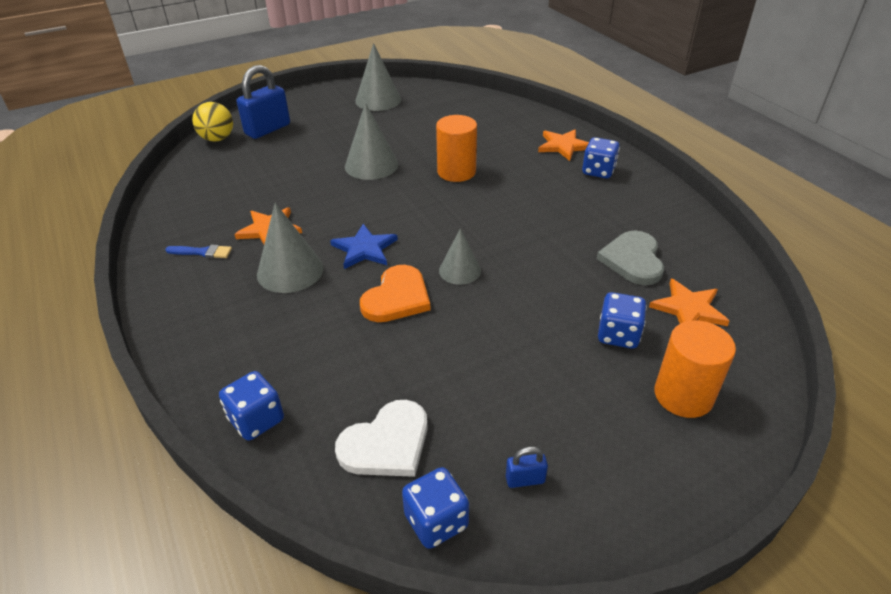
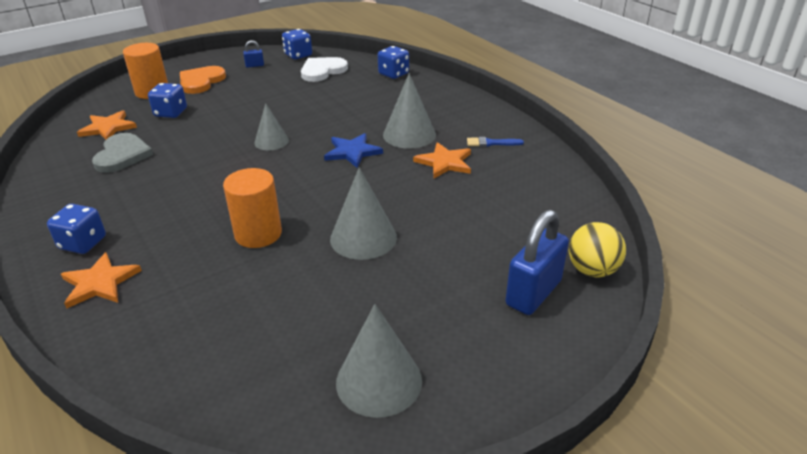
camera: 175 degrees right, 5 degrees down
(397, 297) = (321, 123): orange heart -> orange heart (201, 81)

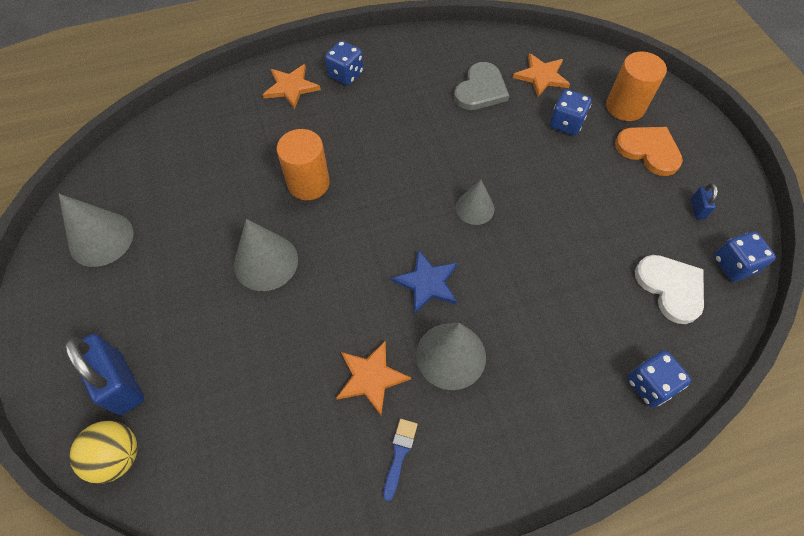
camera: 105 degrees right, 25 degrees up
(122, 155) = (481, 89): grey heart -> grey heart turned 75 degrees counterclockwise

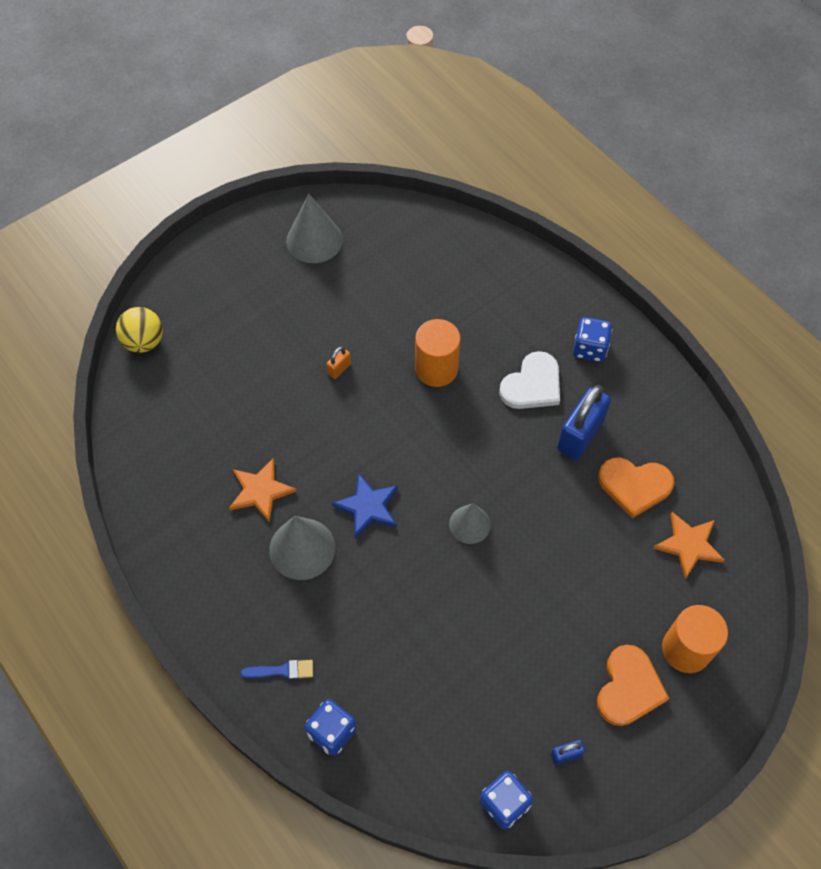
camera: 70 degrees right, 0 degrees up
(120, 383) = (198, 316): blue padlock -> blue padlock (580, 435)
(266, 262) = (339, 369): grey cone -> orange padlock
(291, 87) = (547, 307): orange star -> none
(399, 454) = (203, 534): blue brush -> blue brush (282, 671)
(481, 89) = (634, 486): grey heart -> orange heart
(566, 123) = (627, 588): blue dice -> none
(671, 288) = (448, 738): white heart -> white heart (532, 385)

